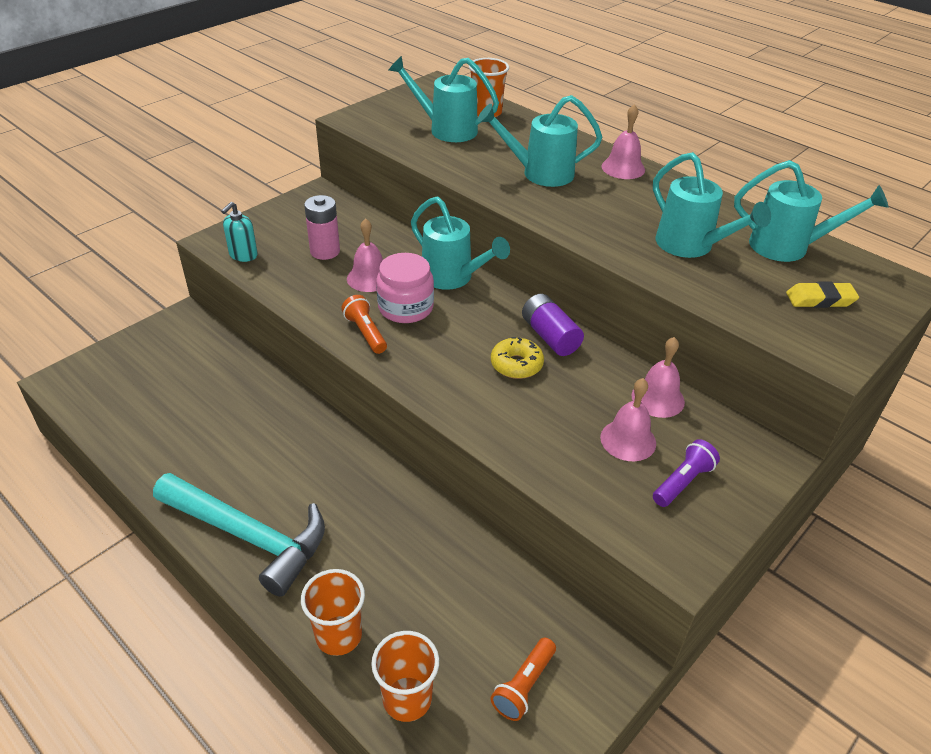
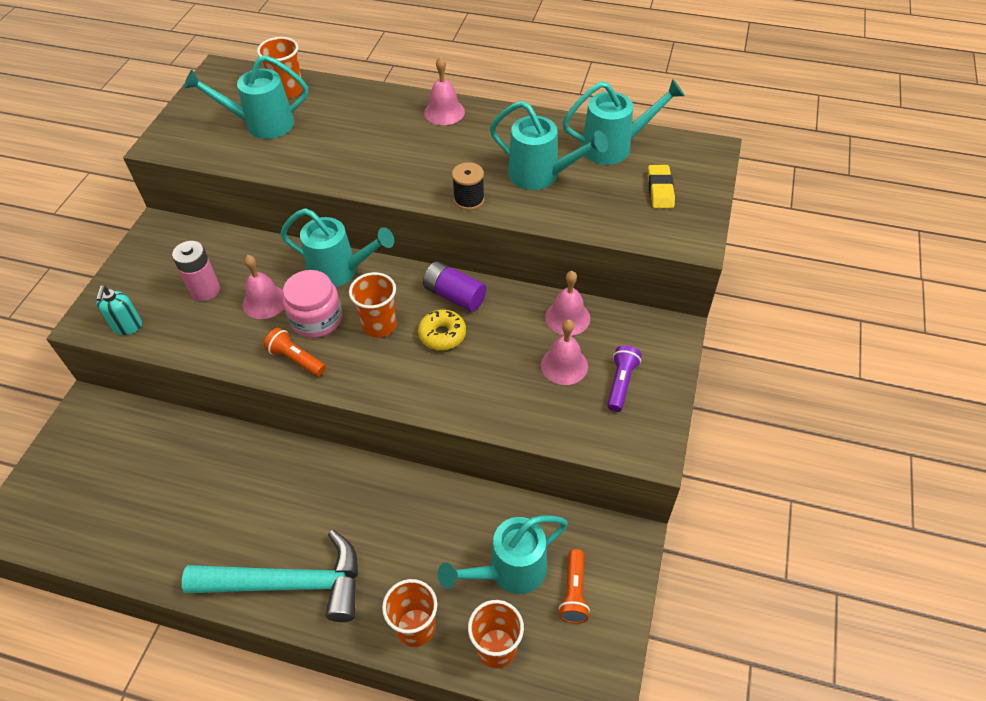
camera: 25 degrees left, 10 degrees up
(460, 334) = (379, 325): none -> orange cup
(540, 173) = (377, 144): turquoise watering can -> turquoise watering can (510, 571)
(602, 242) = (469, 200): none -> black spool
(820, 299) = (660, 190): yellow eraser -> yellow eraser turned 60 degrees counterclockwise

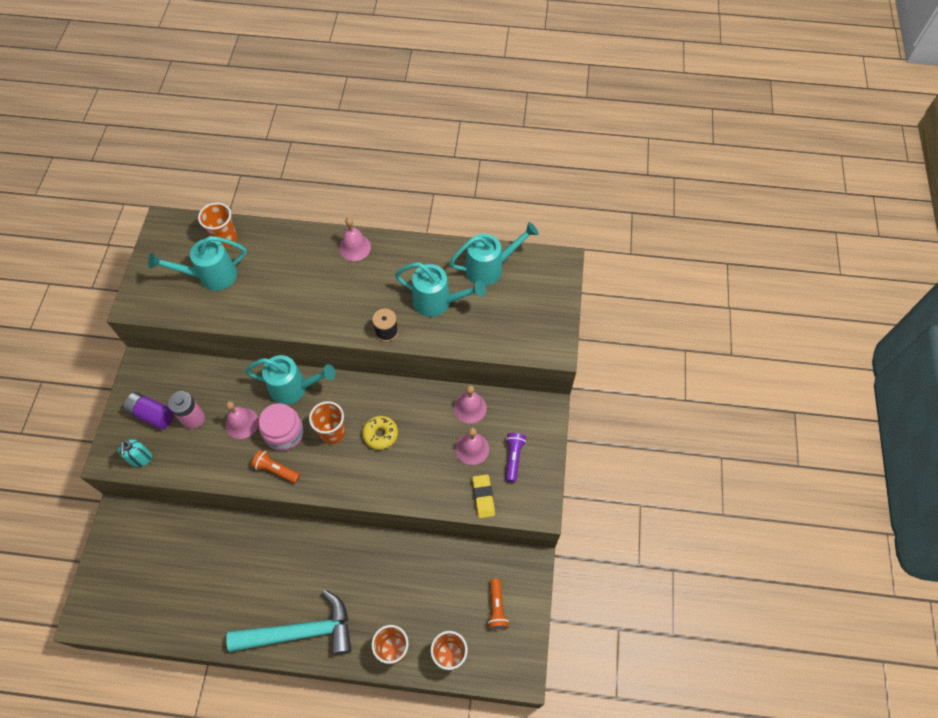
camera: 10 degrees left, 10 degrees up
(454, 295) = (384, 399): purple battery -> purple battery (152, 414)
(510, 571) = (451, 599): turquoise watering can -> none
(660, 190) = (527, 305): yellow eraser -> yellow eraser (483, 497)

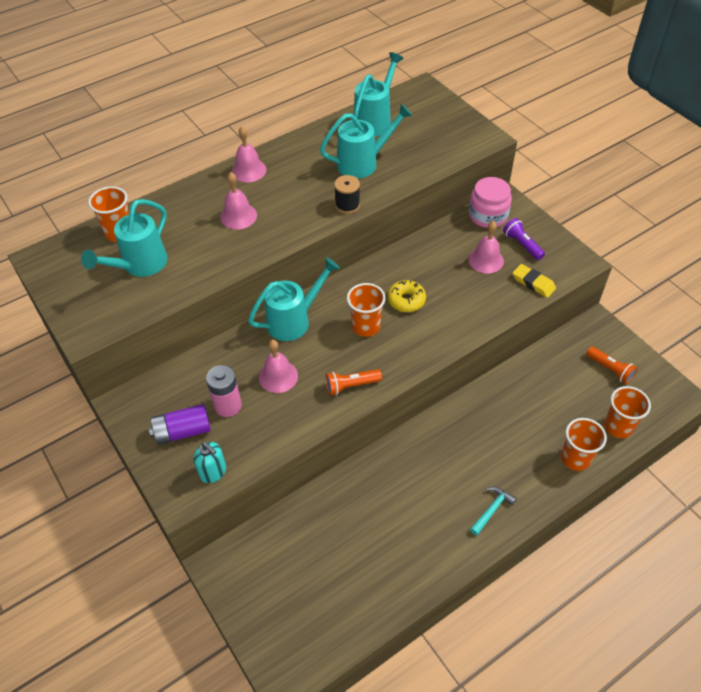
camera: 40 degrees left, 10 degrees down
(284, 433) = (325, 356): pink jar -> pink jar (488, 215)
(300, 632) = (492, 510): turquoise hammer -> turquoise hammer, size x0.42
(470, 408) = (451, 237): pink bell -> pink bell (238, 216)

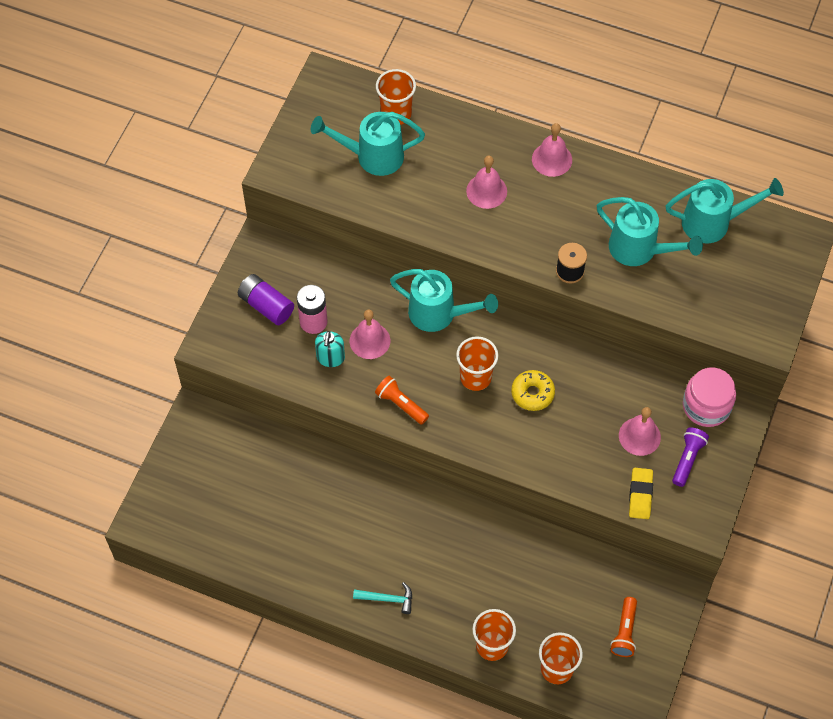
camera: 55 degrees right, 10 degrees up
(213, 472) = (246, 353): turquoise soap dispenser -> turquoise soap dispenser (330, 358)

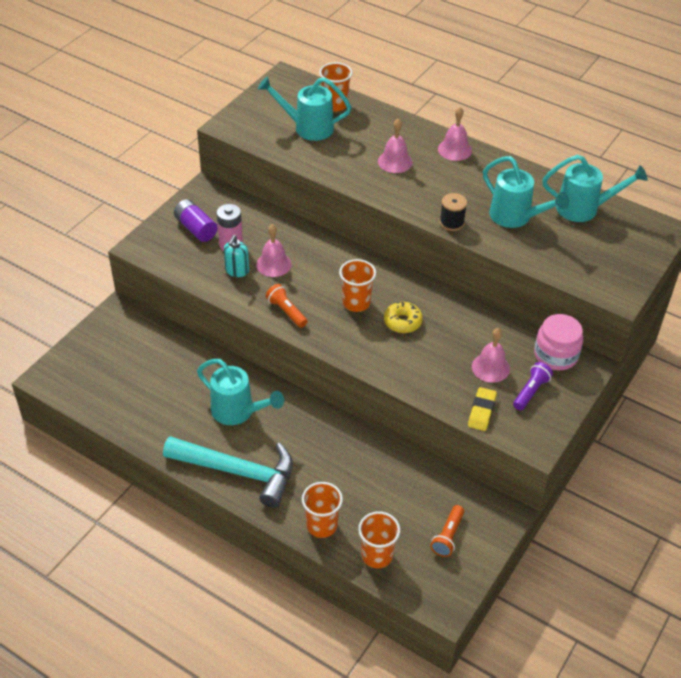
camera: 10 degrees right, 15 degrees down
(387, 599) = (237, 472): turquoise hammer -> turquoise hammer, size x2.40
(438, 314) = (337, 255): turquoise watering can -> turquoise watering can (237, 411)

